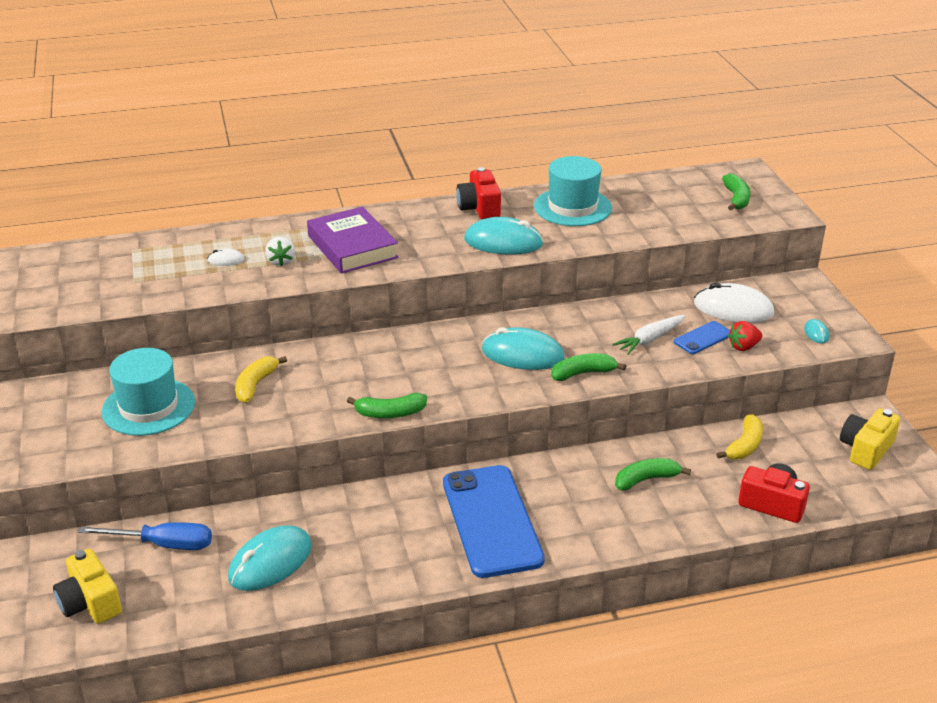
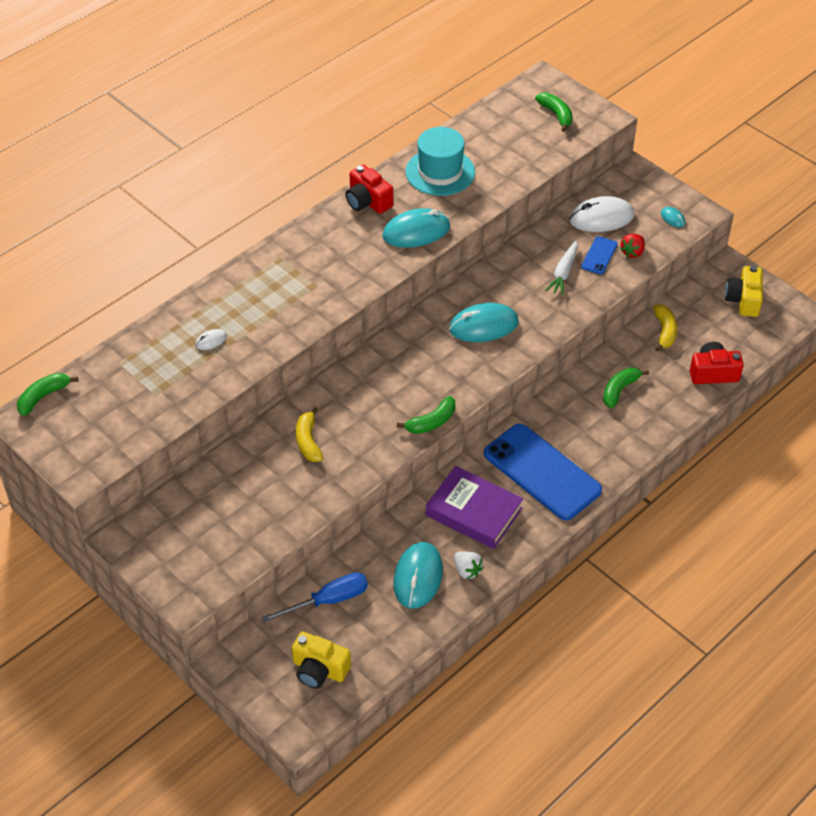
camera: 30 degrees left, 15 degrees up
(148, 407) = (244, 498): turquoise hat -> none
(281, 261) = (258, 323): white strawberry -> white strawberry (467, 570)
(352, 247) = (301, 284): purple book -> purple book (473, 512)
(583, 373) = (539, 325): green banana -> green banana (43, 397)

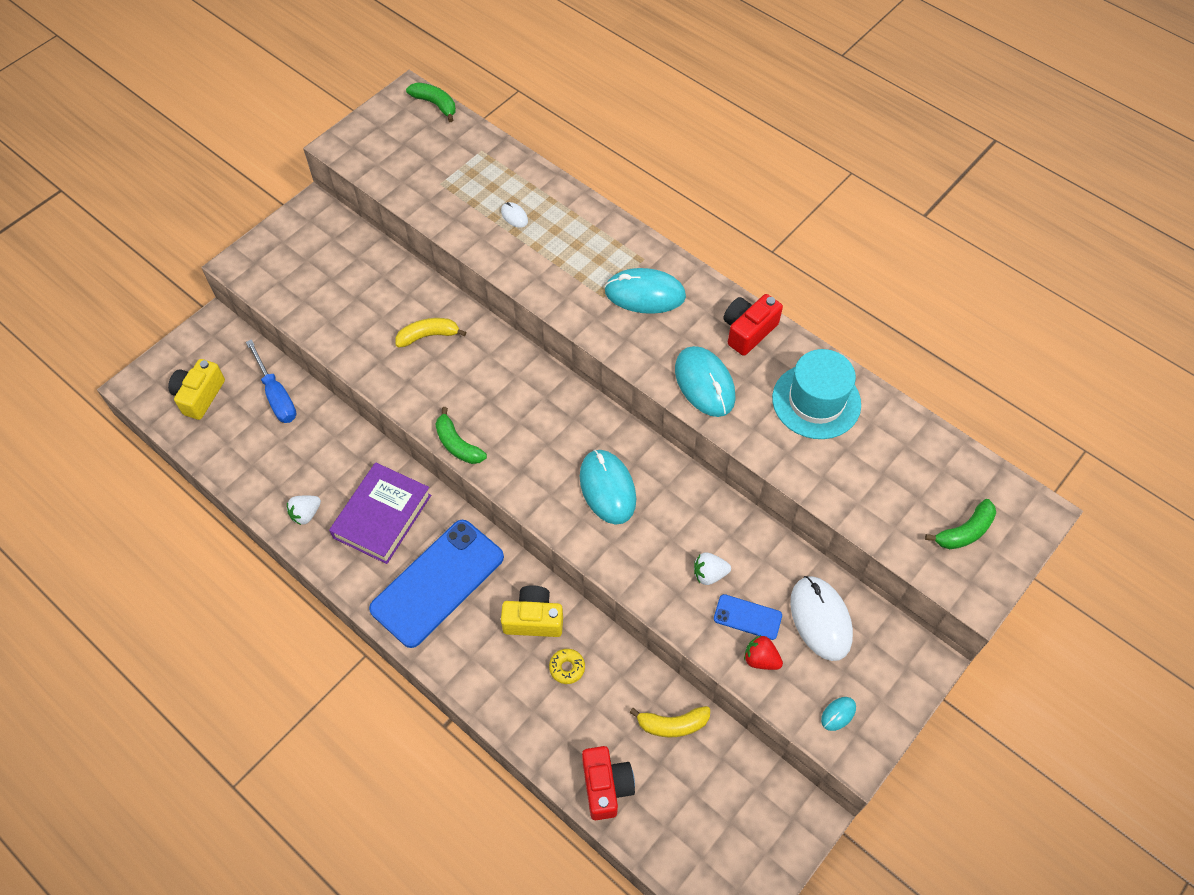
camera: 85 degrees right, 10 degrees up
(418, 577) = (300, 469): turquoise mouse -> turquoise mouse (645, 294)
(563, 273) = (709, 574): white carrot -> white strawberry
(619, 390) = (567, 668): green banana -> yellow donut
(743, 300) = (746, 835): yellow camera -> yellow camera (533, 619)

